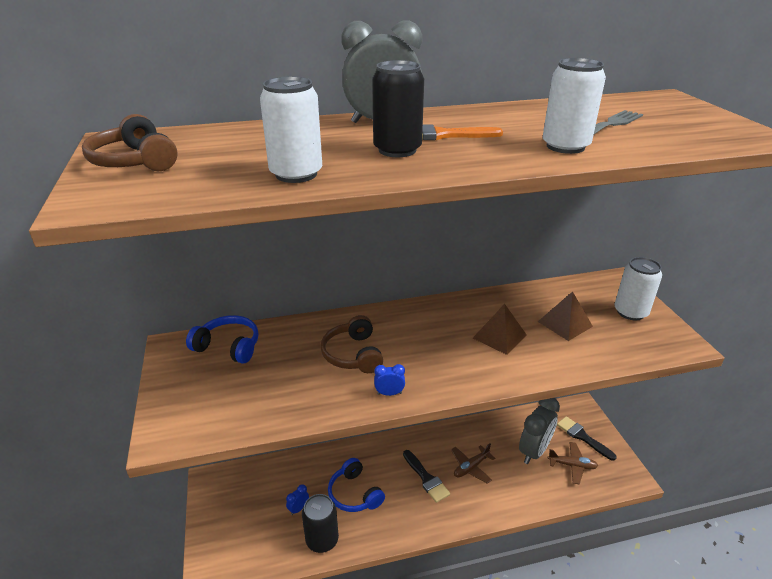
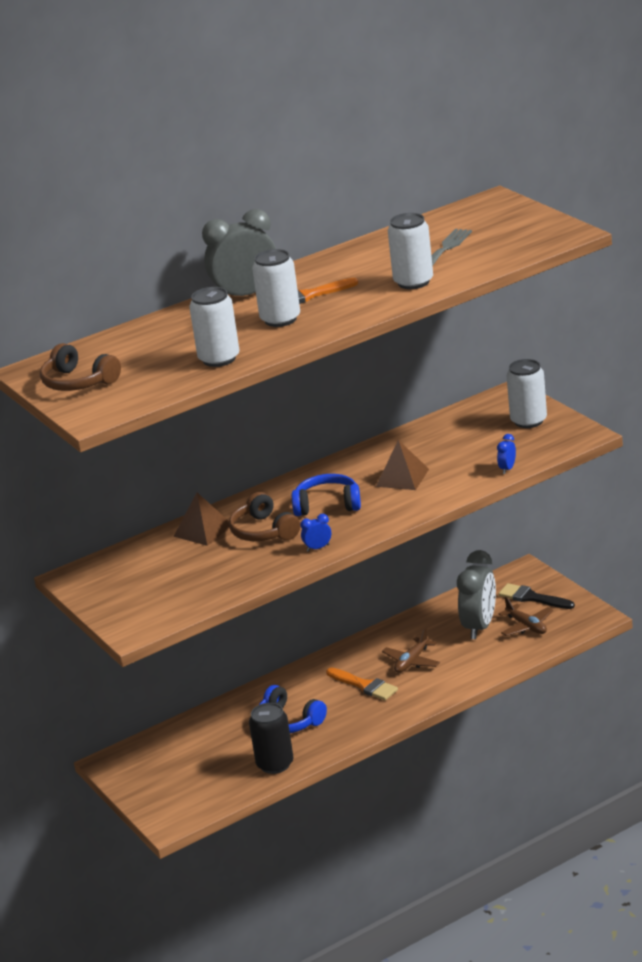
camera: 15 degrees left, 5 degrees down
(228, 346) = (131, 561): blue headphones -> blue headphones (327, 505)
(298, 508) = (232, 751): blue clock -> blue clock (507, 469)
(397, 150) = (280, 319): black can -> white can
(426, 478) = (364, 685): black brush -> orange brush
(565, 323) = (464, 449): brown pyramid -> brown pyramid (203, 530)
(572, 465) = (526, 626): brown plane -> brown plane turned 60 degrees clockwise

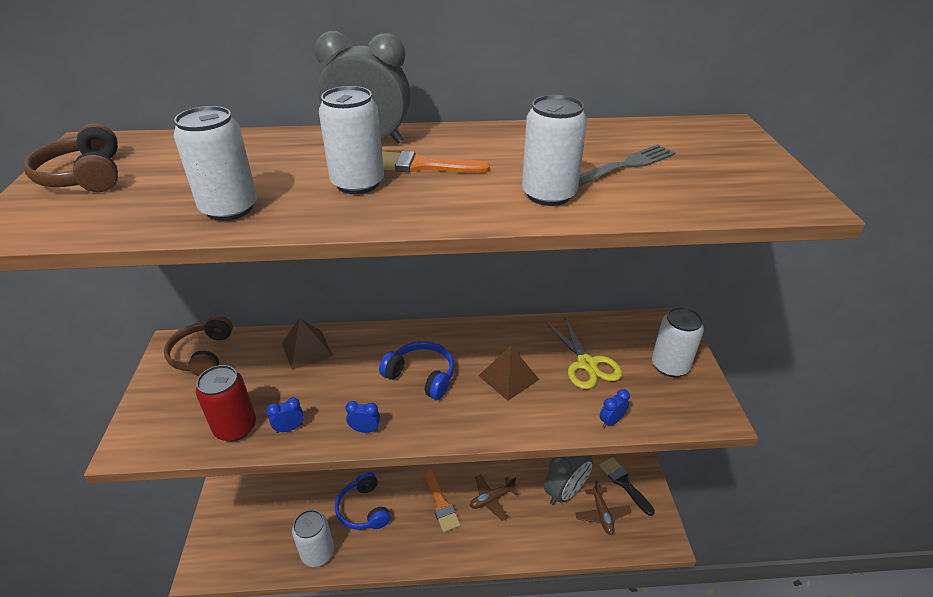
camera: 25 degrees right, 10 degrees up
(208, 589) = (235, 427): none -> red can
(254, 571) = (289, 428): none -> blue clock
(263, 531) = (345, 379): brown headphones -> brown headphones (202, 355)
(275, 764) = (318, 553): black can -> white can
(460, 445) = (587, 364): none -> yellow scissors

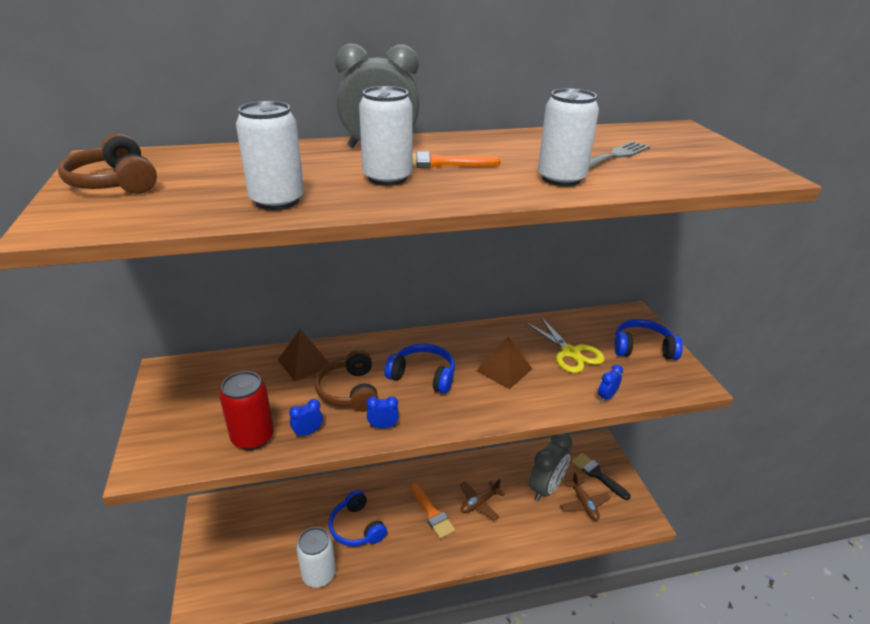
camera: 10 degrees left, 5 degrees down
(202, 355) = (199, 376): brown headphones -> brown headphones (349, 391)
(670, 366) = (642, 348): white can -> blue headphones

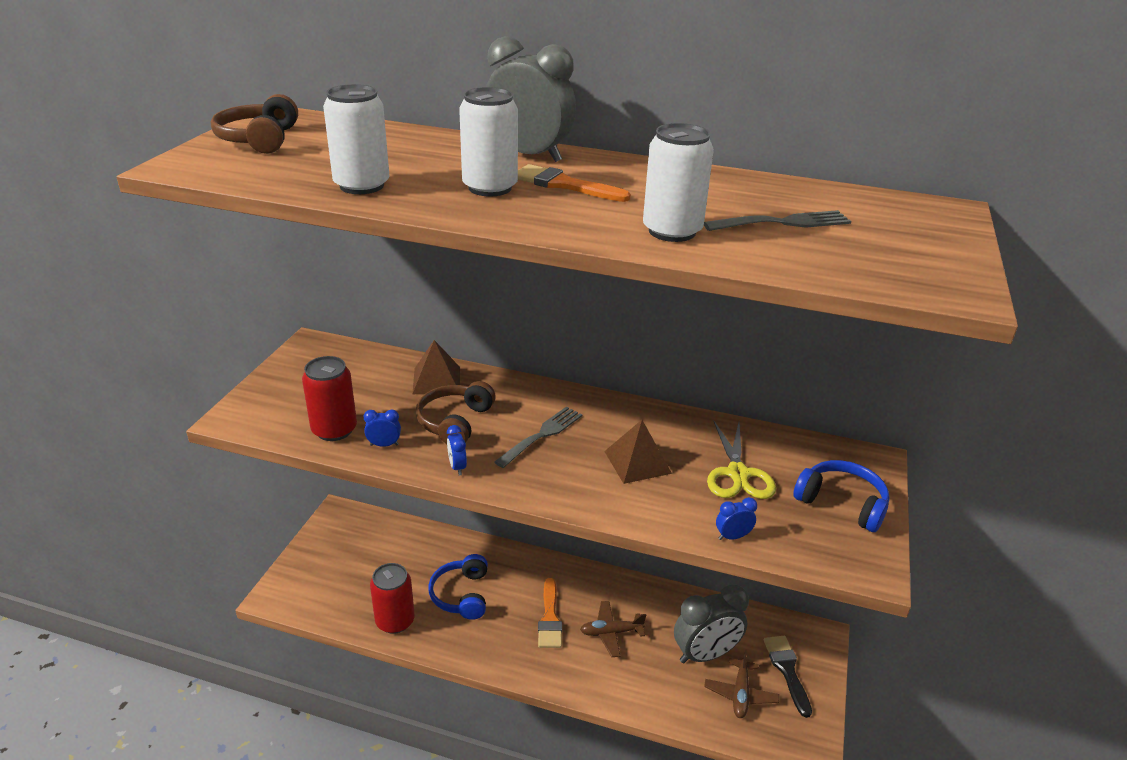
camera: 30 degrees right, 0 degrees up
(319, 574) = (395, 621): white can -> red can
(383, 426) = (457, 467): blue clock -> blue clock turned 135 degrees counterclockwise
(423, 375) = (542, 435): blue headphones -> grey fork

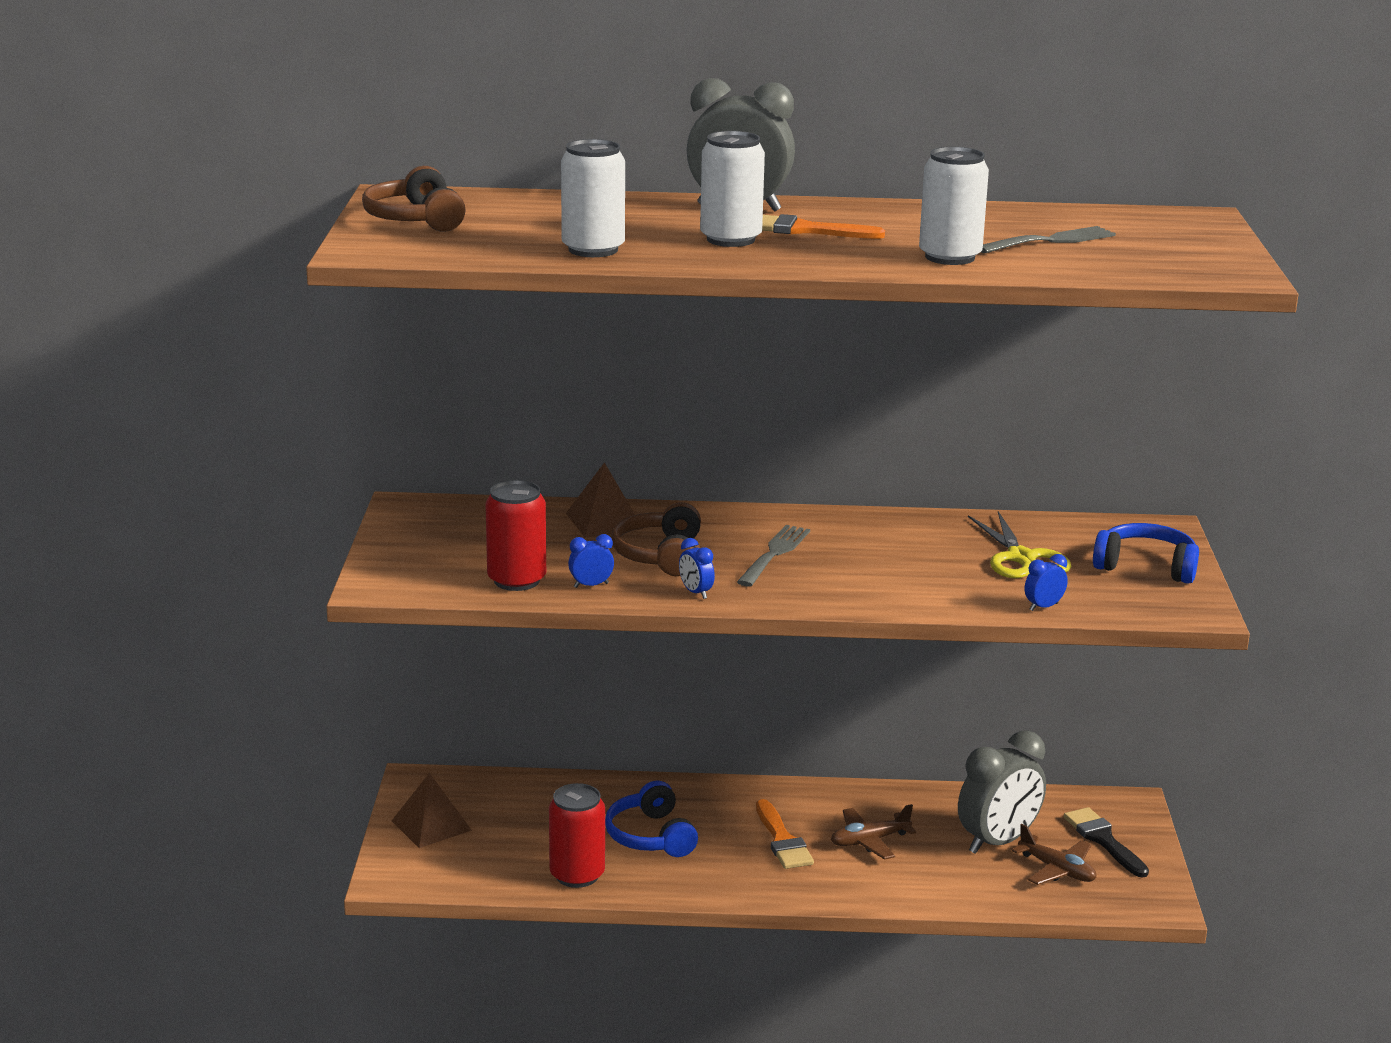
camera: 15 degrees left, 10 degrees down
(637, 462) = (902, 562): brown pyramid -> brown pyramid (431, 825)
(740, 694) = (1057, 870): brown plane -> brown plane turned 45 degrees counterclockwise

